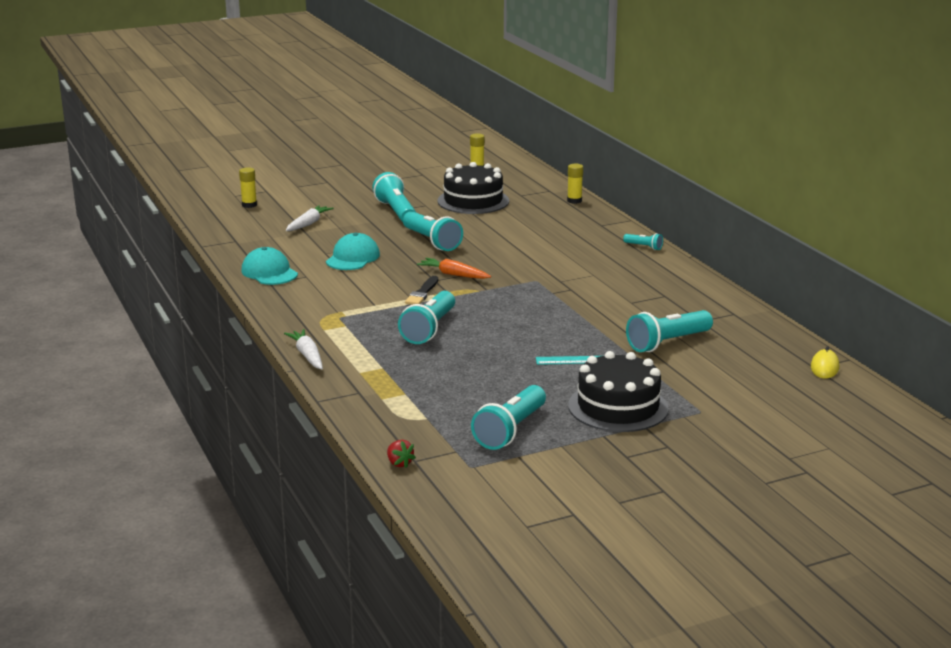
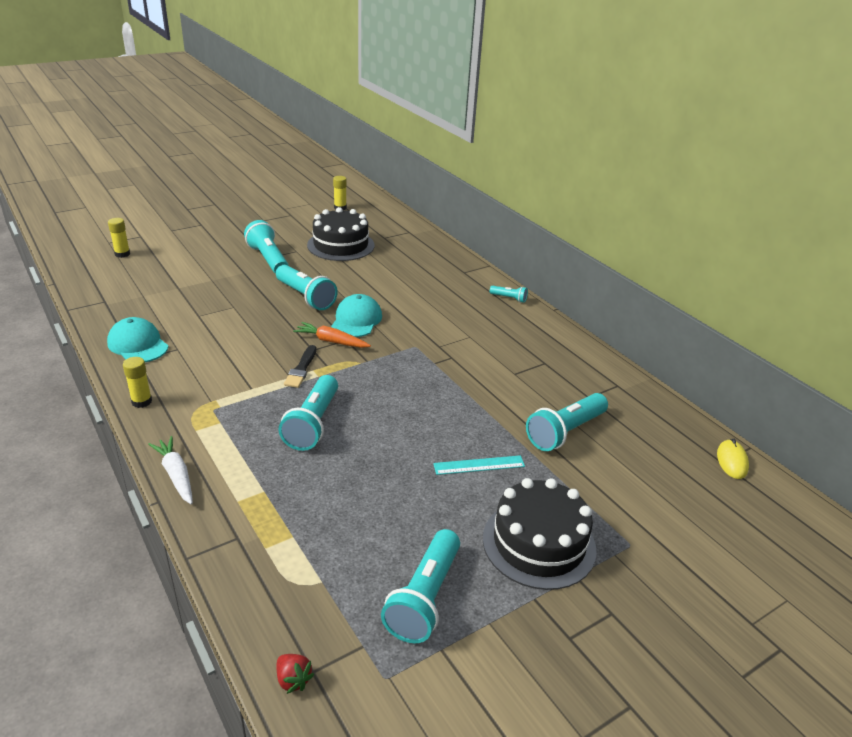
camera: 10 degrees left, 10 degrees up
(308, 224) = (181, 277): white carrot -> none
(353, 258) = (227, 321): turquoise cap -> turquoise cap (356, 320)
(574, 201) = (433, 243): yellow glue stick -> yellow glue stick (141, 401)

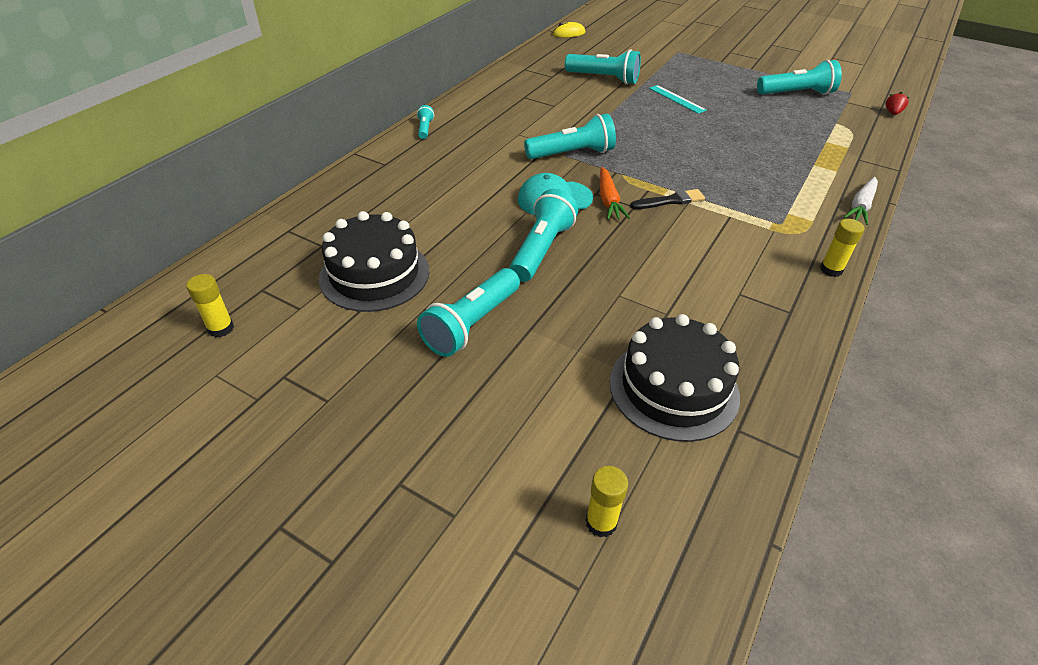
camera: 115 degrees left, 10 degrees up
(138, 345) = (771, 328): turquoise cap -> none
(313, 424) = (727, 169): turquoise flashlight -> turquoise flashlight (572, 154)
(539, 543) = (713, 73): black cake -> black cake (673, 388)

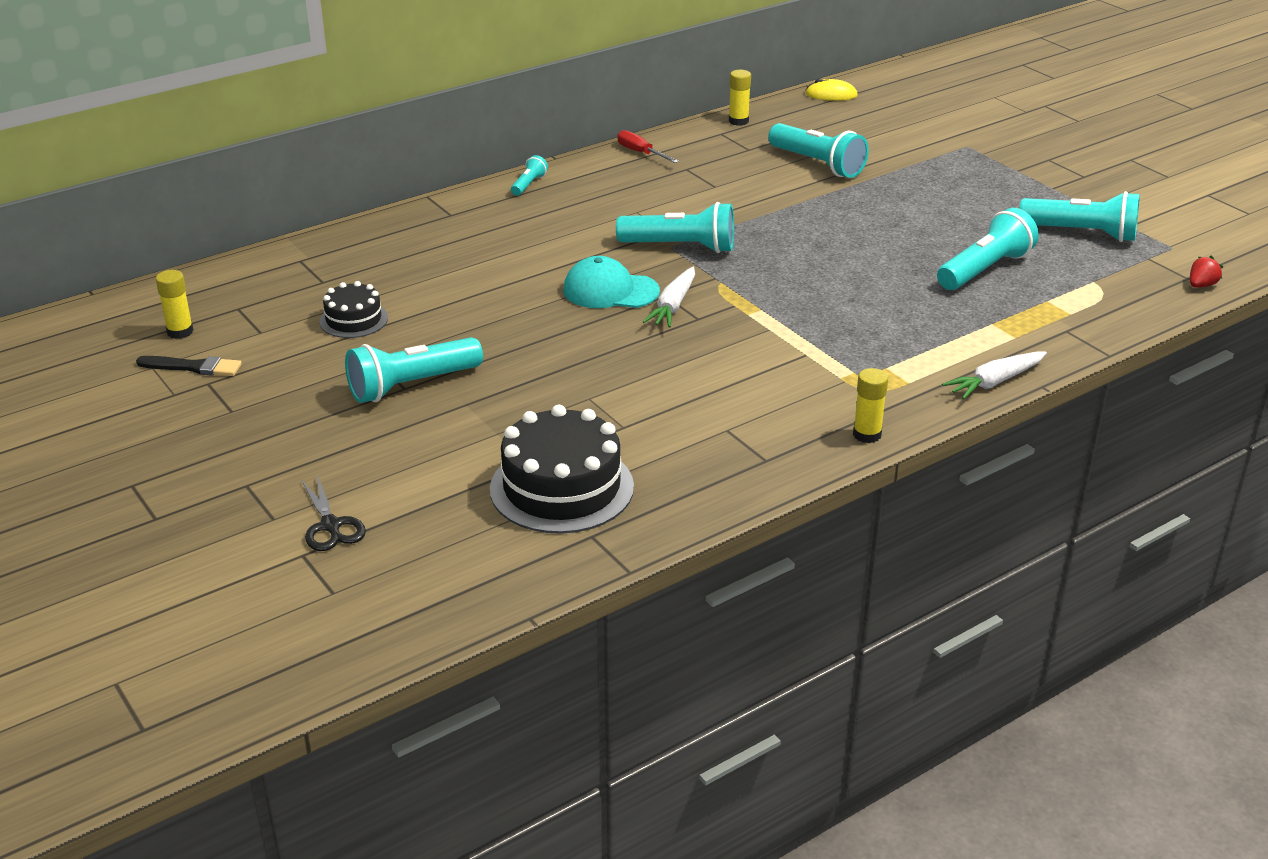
camera: 25 degrees right, 10 degrees down
(374, 274) = (353, 320): black cake -> black cake, size x0.55
(484, 91) = (641, 153): none -> red screwdriver
(515, 503) = (331, 526): none -> black scissors
(542, 249) = (547, 337): turquoise flashlight -> turquoise flashlight (985, 269)
(601, 522) = (392, 559): yellow glue stick -> yellow glue stick (738, 121)
(608, 200) = (673, 306): orange carrot -> white carrot
(670, 201) = (748, 322): black brush -> black brush (193, 367)
(677, 99) = (892, 208): turquoise ruler -> none

